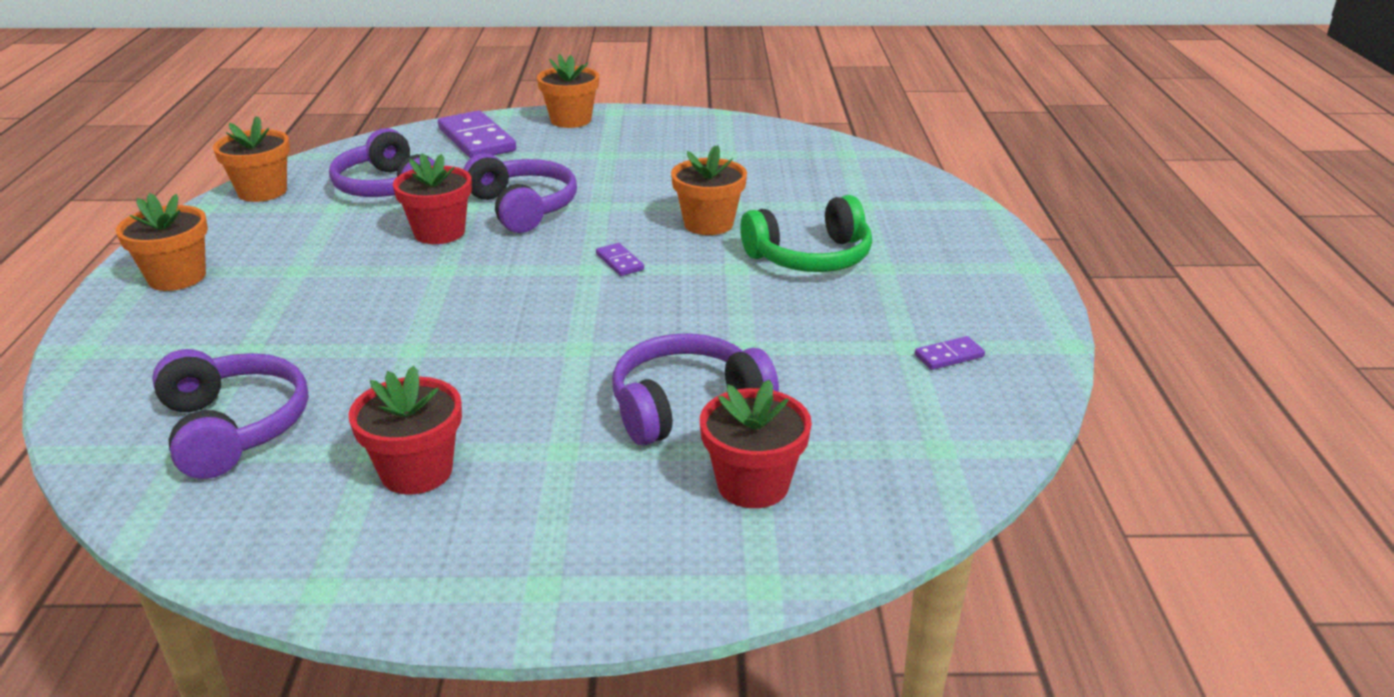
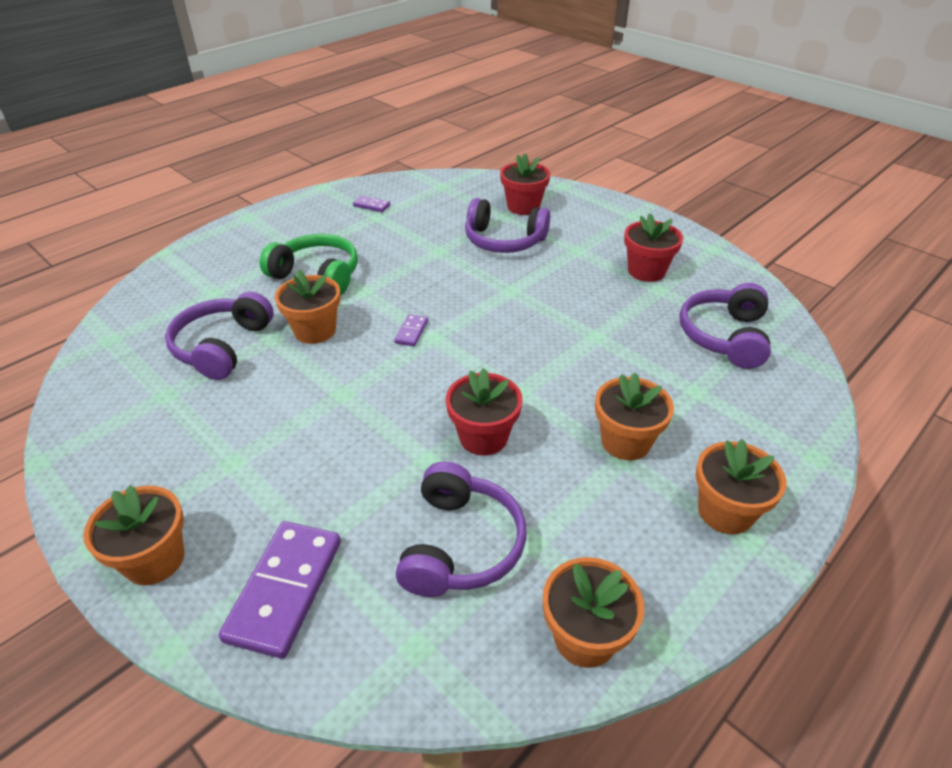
camera: 135 degrees left, 10 degrees up
(302, 281) = (625, 442): none -> orange flower pot
(522, 208) = (393, 428): purple headphones -> purple headphones (222, 346)

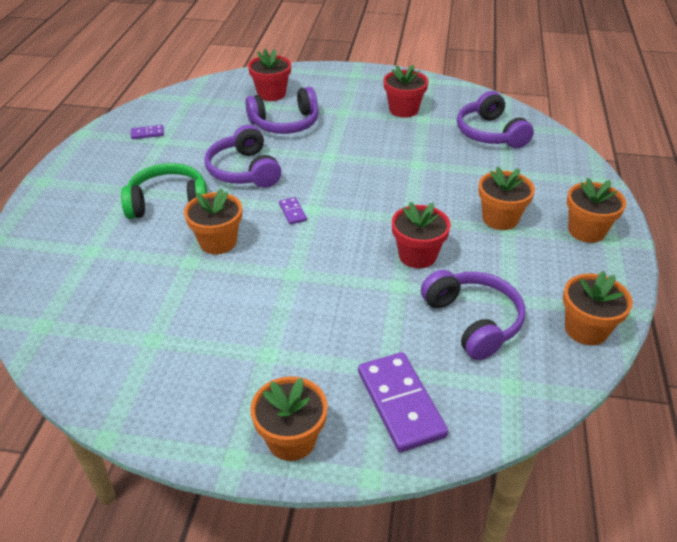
camera: 35 degrees left, 0 degrees up
(222, 346) = (156, 285): purple headphones -> purple headphones (244, 170)

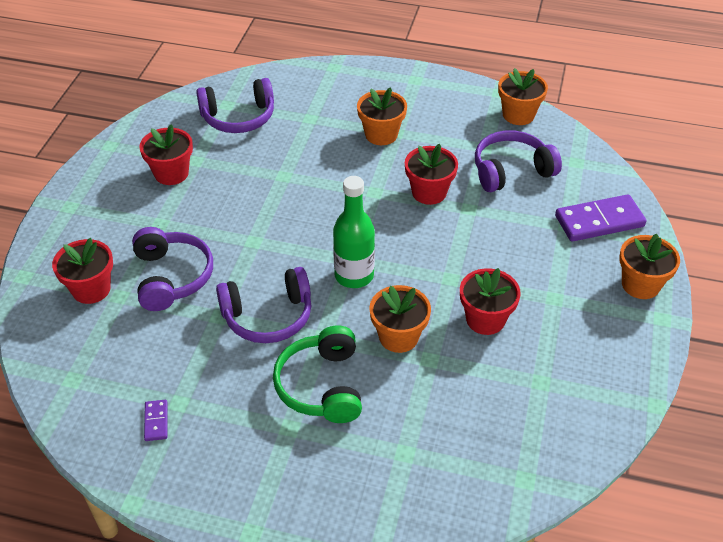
camera: 85 degrees left, 5 degrees up
(237, 299) = (485, 319): none -> red flower pot
(292, 212) = (354, 275): purple domino -> green bottle
(586, 231) = (403, 89): orange flower pot -> none

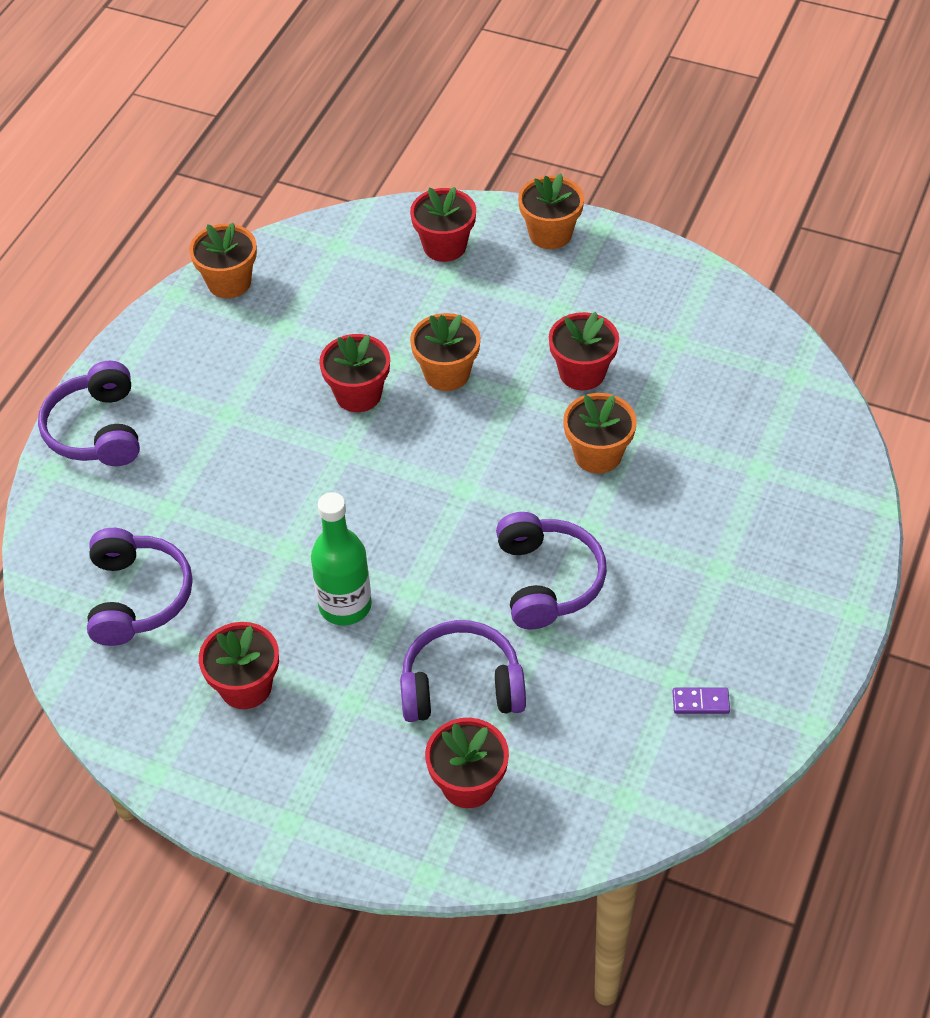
camera: 80 degrees left, 5 degrees up
(322, 385) = (662, 534): green headphones -> none
(354, 275) = (492, 487): green bottle -> green bottle (345, 605)
(381, 134) = (228, 430): orange flower pot -> orange flower pot (447, 373)
(511, 171) = (337, 308): purple headphones -> purple headphones (97, 430)
(599, 221) = (444, 246): purple domino -> red flower pot

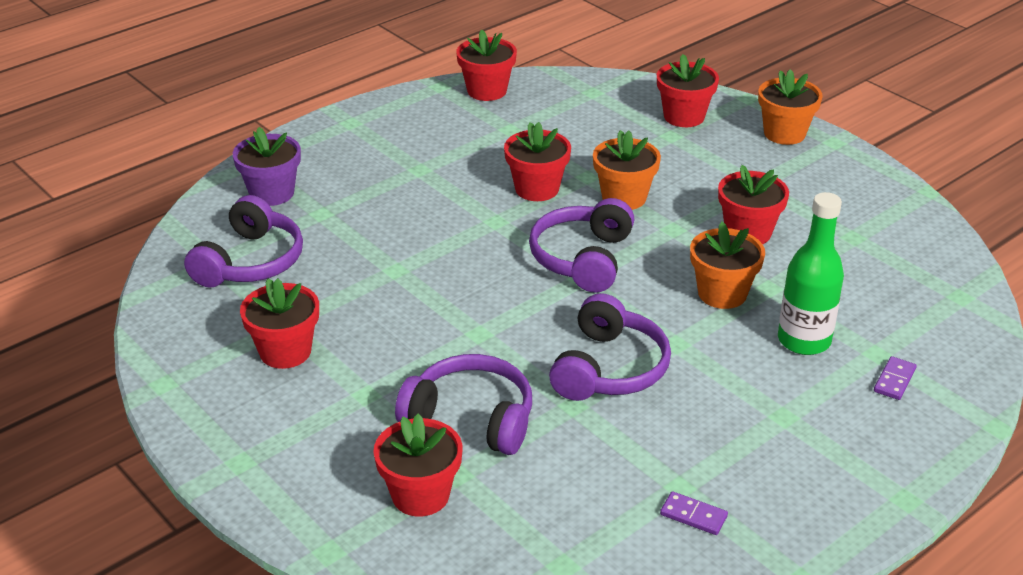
camera: 25 degrees right, 15 degrees down
(97, 430) = (309, 149): purple headphones -> purple headphones (583, 259)
(98, 503) = (272, 193): none -> purple flower pot
(229, 282) = (487, 91): orange flower pot -> red flower pot
(345, 605) = (414, 325): green bottle -> green bottle (804, 340)
(787, 492) = (894, 380): none -> purple domino

